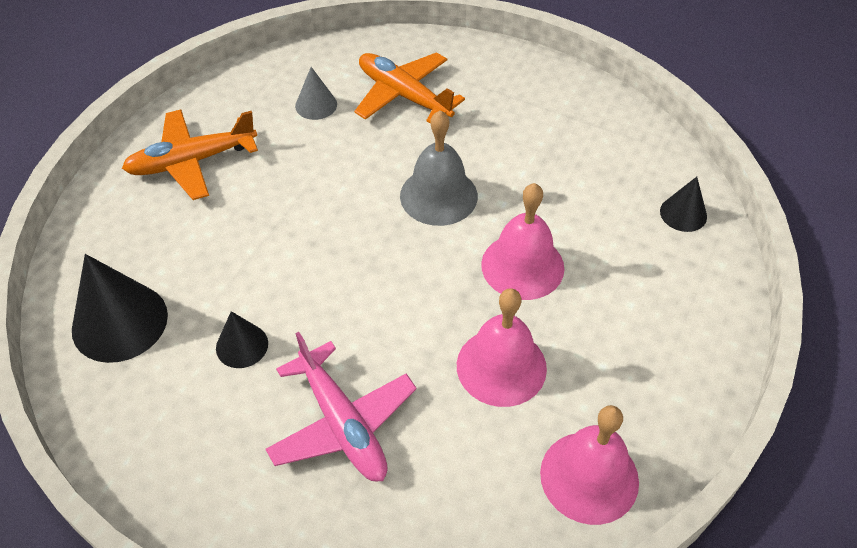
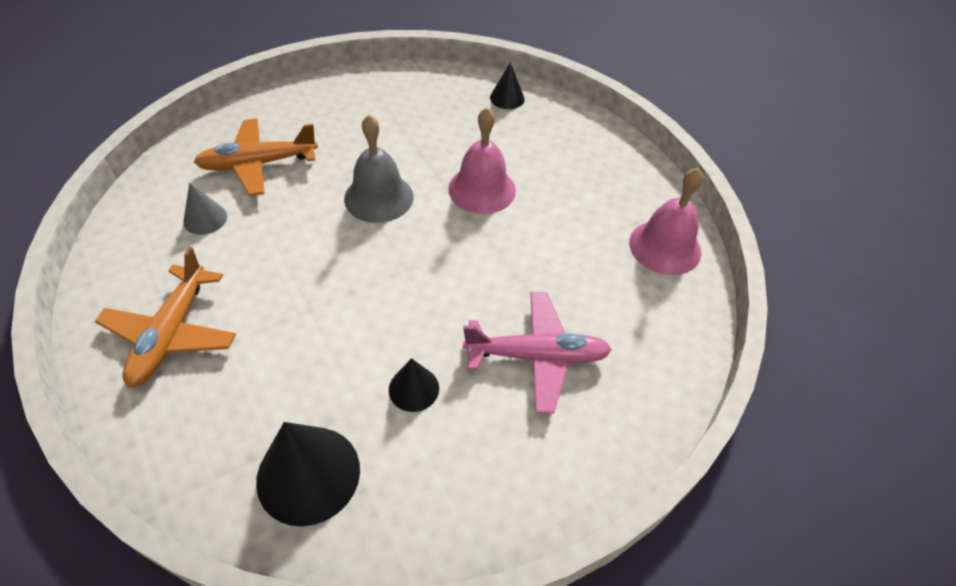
camera: 60 degrees left, 0 degrees up
(501, 366) = (554, 243): pink bell -> none

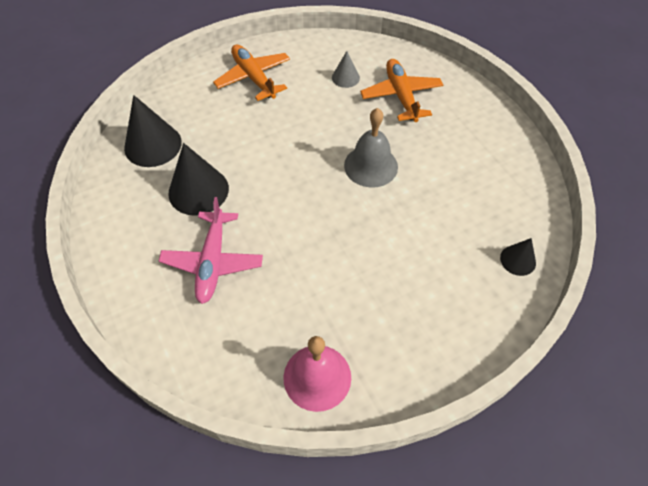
camera: 95 degrees right, 5 degrees up
(171, 334) = (253, 78): orange plane -> orange plane turned 45 degrees clockwise
(414, 389) = (198, 190): black cone -> black cone, size x1.84
(482, 189) = (384, 234): pink bell -> none

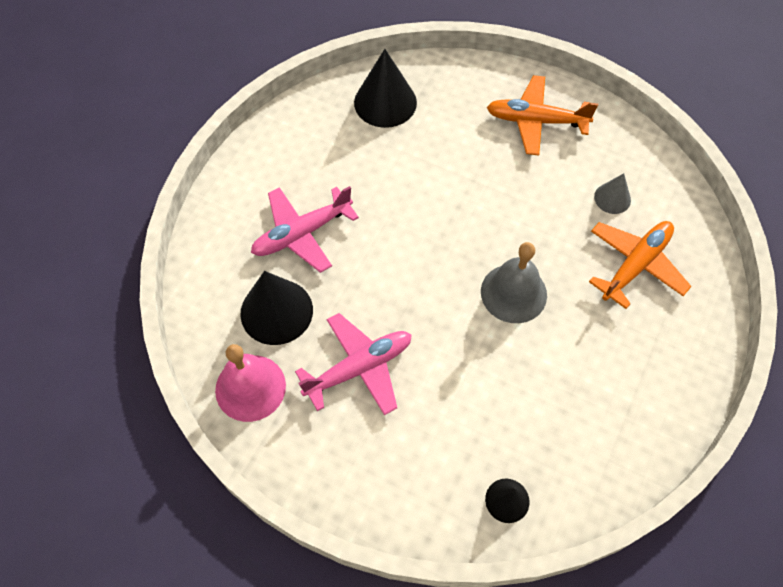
camera: 55 degrees right, 5 degrees up
(198, 190) = (365, 171): black cone -> black cone (276, 311)
(253, 78) = (535, 121): orange plane -> orange plane turned 105 degrees counterclockwise
(357, 290) = (359, 368): none -> pink plane

